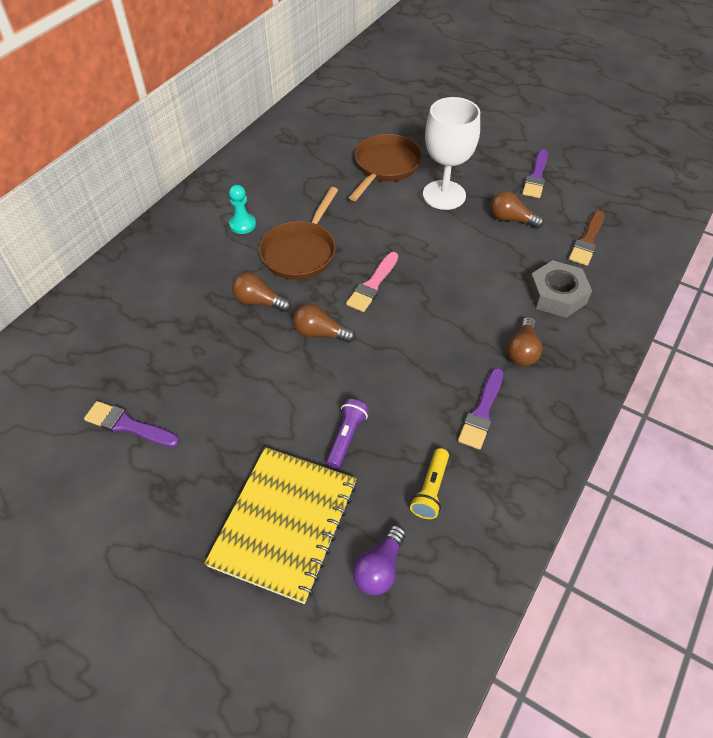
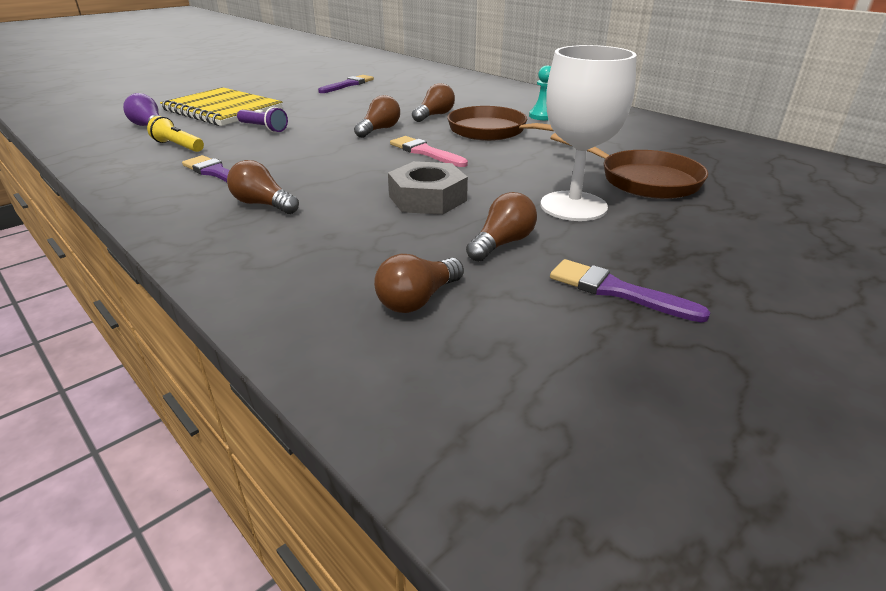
camera: 105 degrees right, 20 degrees down
(557, 295) = (325, 244): grey nut -> grey nut (427, 198)
(587, 241) = (418, 300): brown brush -> brown light bulb

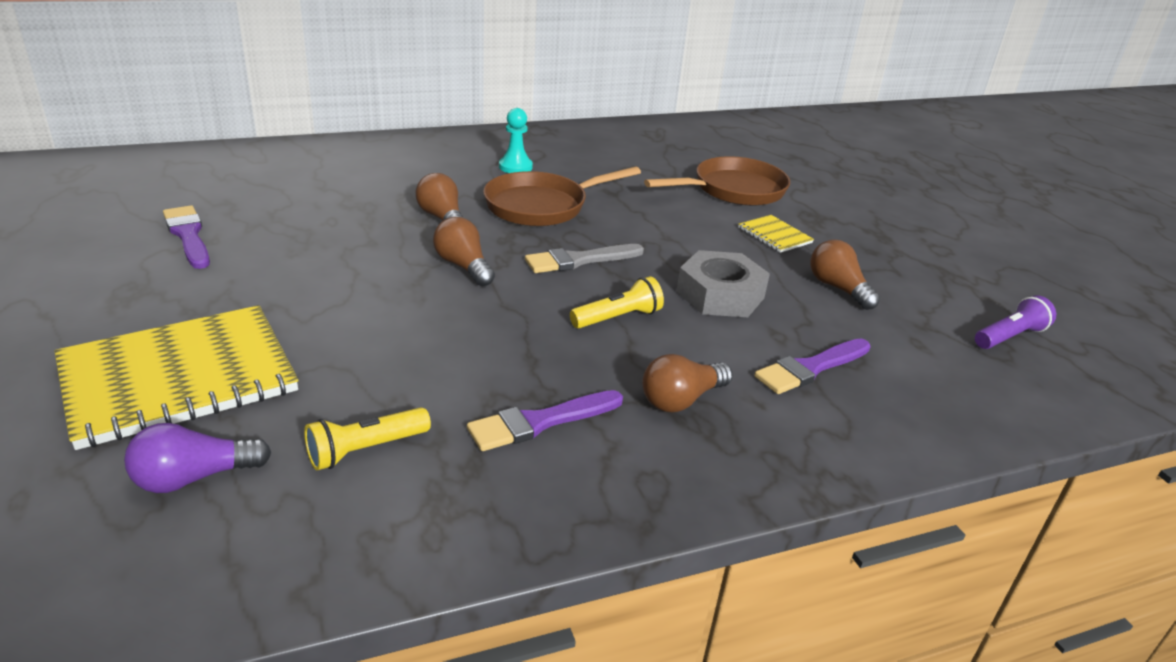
camera: 70 degrees left, 0 degrees up
(263, 128) = (353, 352): purple flashlight -> purple flashlight (1009, 337)
(356, 173) = (617, 318): none -> yellow flashlight
(418, 300) = (930, 353): brown light bulb -> none
(425, 152) = (579, 260): pink brush -> grey brush
(573, 206) = (774, 235): white goblet -> yellow notebook
(616, 291) = (928, 271): purple brush -> purple brush (810, 368)

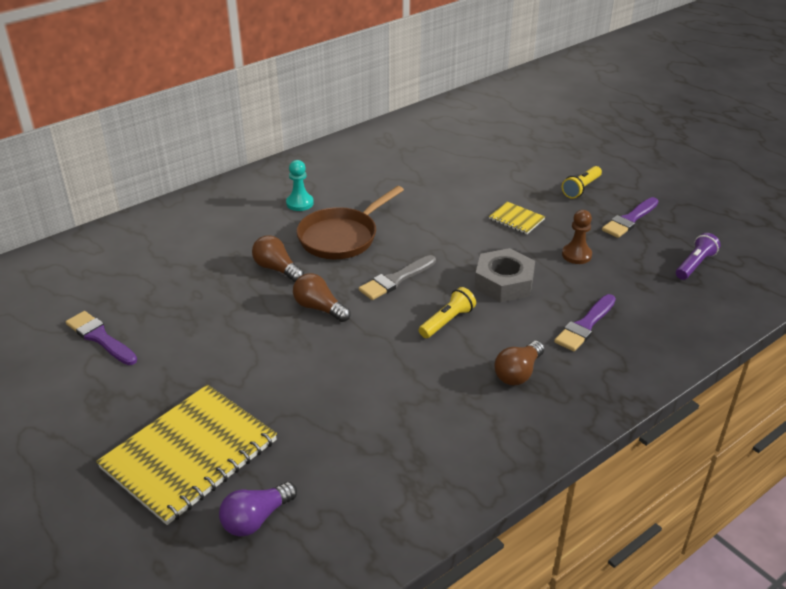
camera: 15 degrees left, 5 degrees up
(366, 450) = (348, 467): yellow flashlight -> yellow flashlight (581, 188)
(540, 422) = (441, 415): purple brush -> purple brush (629, 220)
(733, 190) = (469, 183): brown pan -> none
(838, 288) = (576, 255): brown light bulb -> brown pawn

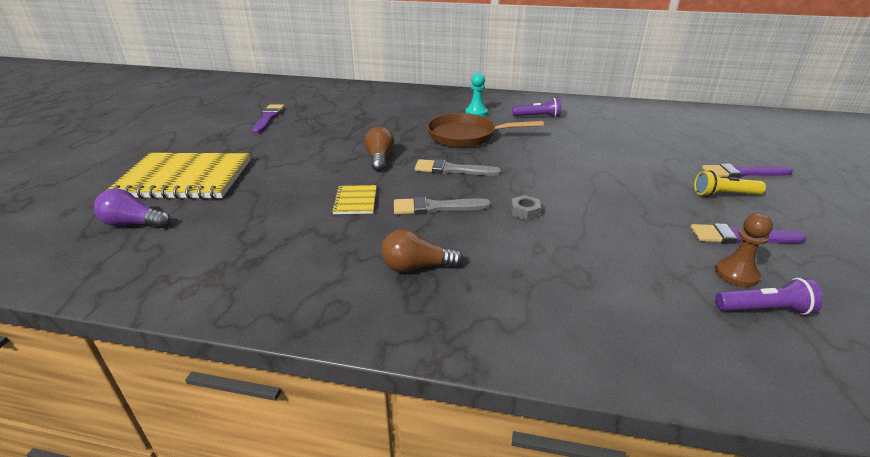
camera: 50 degrees right, 5 degrees down
(277, 269) = (399, 132): brown light bulb -> none
(358, 178) = (537, 116): none -> purple flashlight
(447, 321) = (436, 207): yellow flashlight -> grey brush
(504, 282) = (525, 211): grey nut -> grey nut, size x0.47
(516, 219) = (616, 184): yellow notebook -> yellow notebook (355, 201)
(576, 255) = (628, 230): brown pawn -> brown pawn (736, 274)
(585, 325) = (537, 276): purple brush -> purple brush (742, 173)

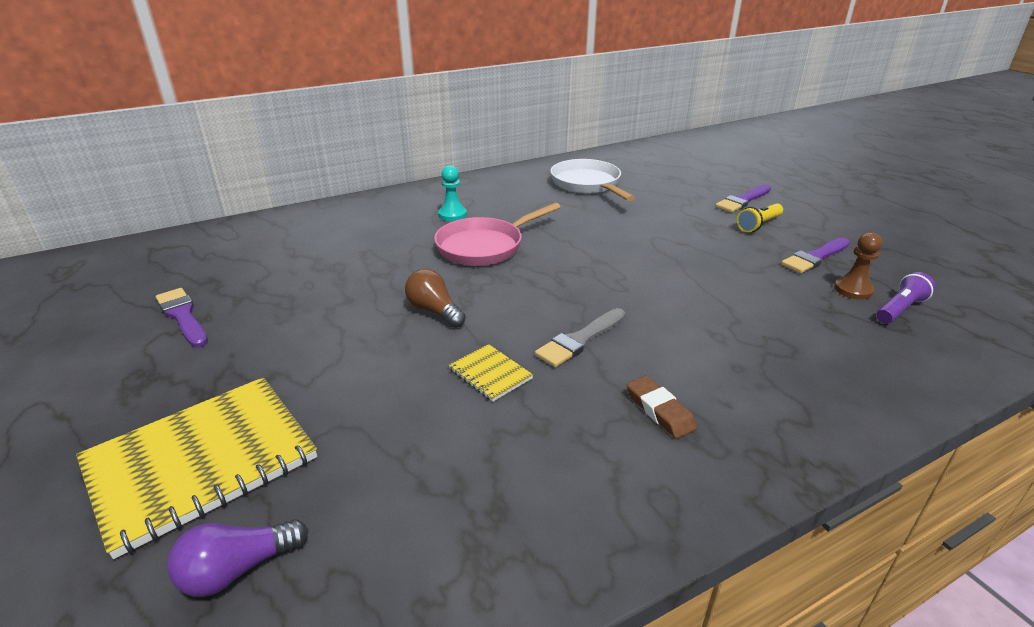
camera: 40 degrees left, 0 degrees up
(416, 266) = (659, 410): brown light bulb -> brown eraser
(452, 170) = (530, 291): grey brush -> none
(466, 136) = (484, 246): brown pan -> pink pan
(525, 211) = (657, 306): grey nut -> none
(537, 116) = (519, 199): purple flashlight -> none
(609, 122) = (587, 184): none -> white pan

